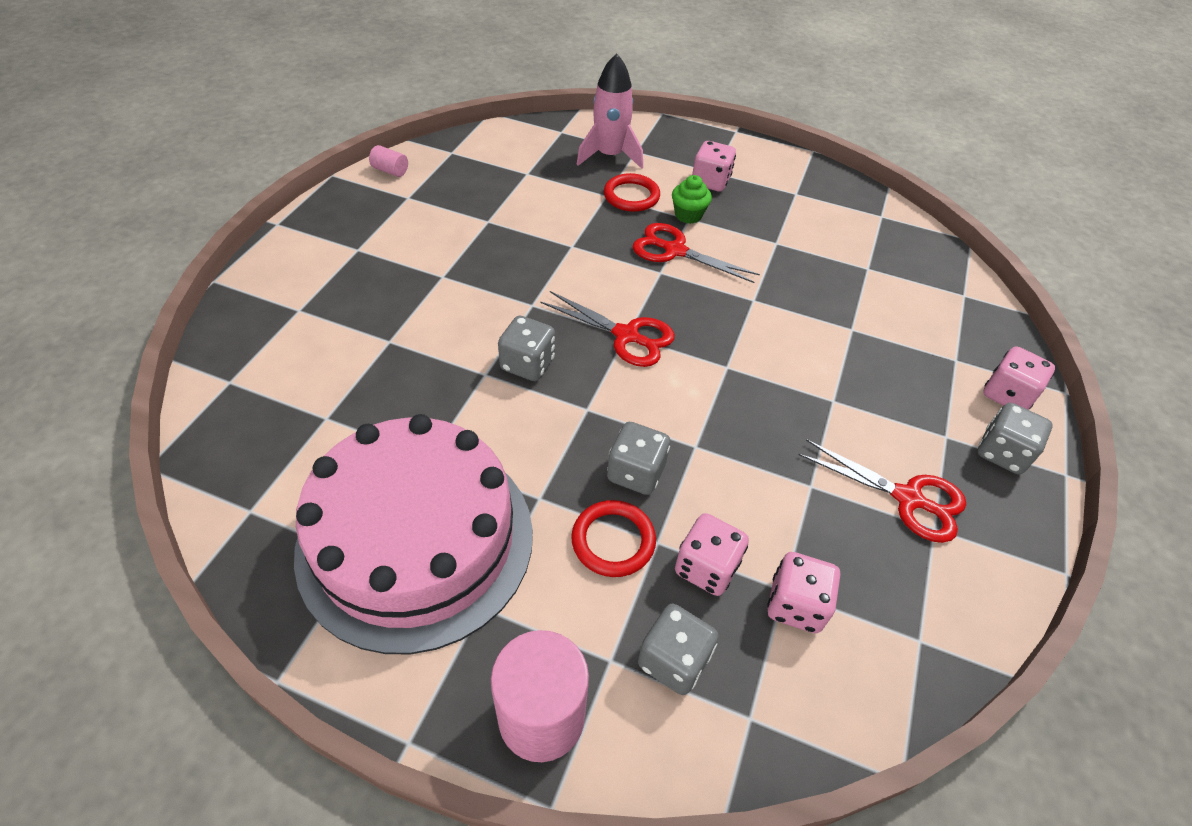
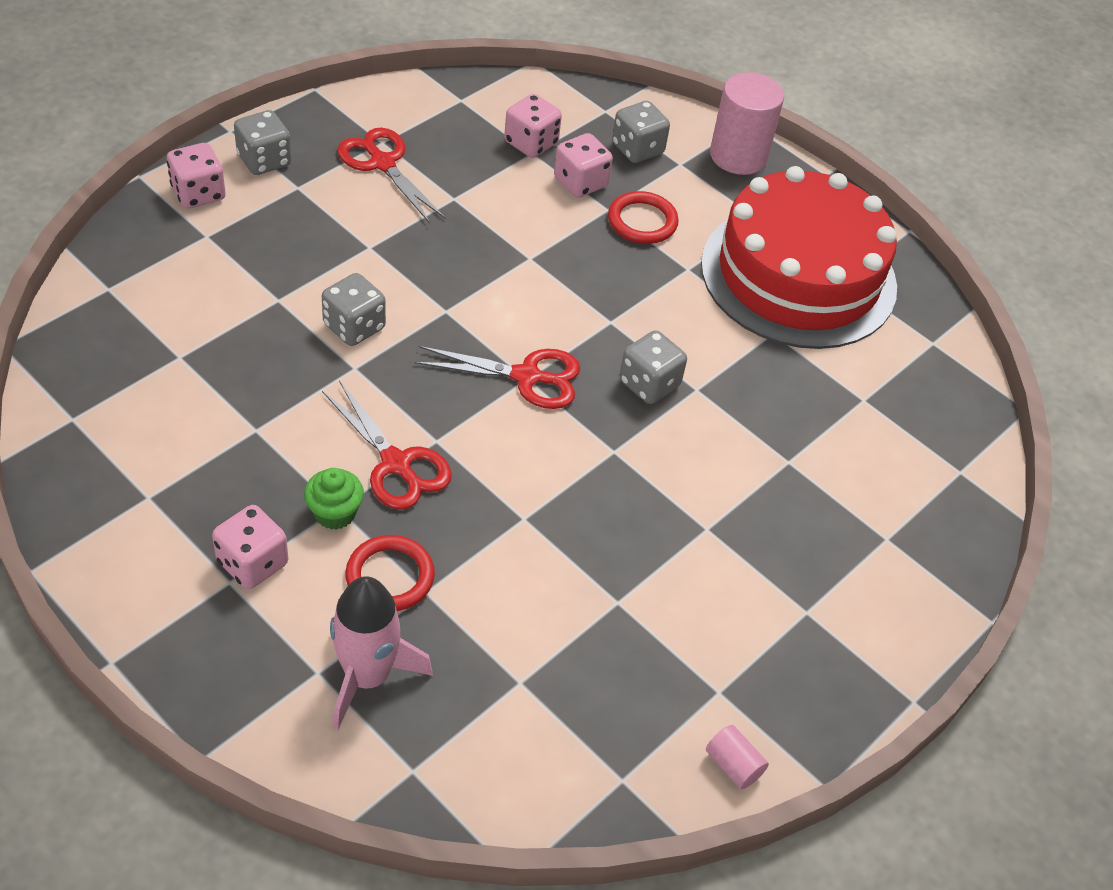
camera: 160 degrees left, 0 degrees up
(416, 540) = (798, 275): pink cake -> red cake
(627, 336) = (527, 377): red scissors -> red scissors turned 135 degrees clockwise
(636, 472) = (596, 257): grey dice -> grey dice (354, 327)

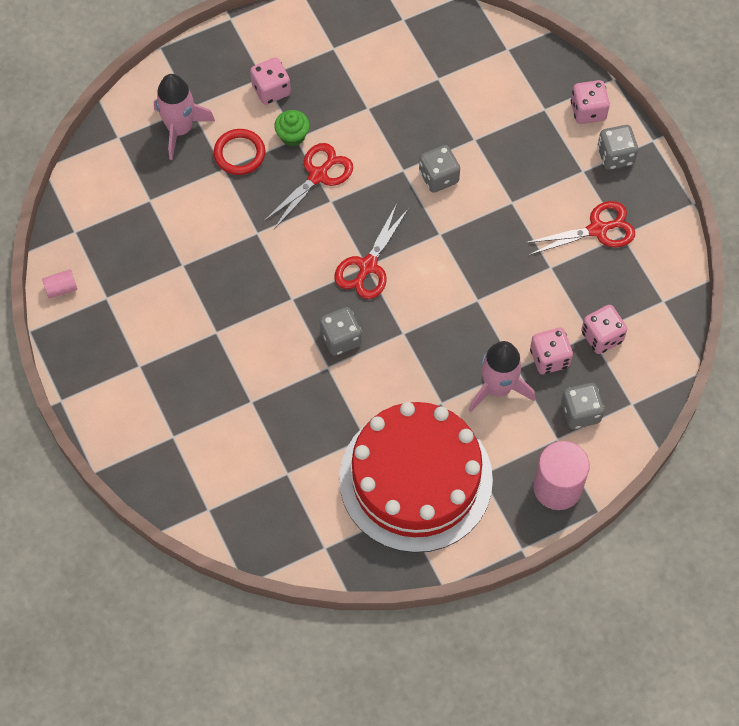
camera: 115 degrees right, 15 degrees up
(397, 464) = (318, 175): red scissors -> red scissors turned 150 degrees clockwise
(642, 221) = (498, 388): red ring -> pink rocket

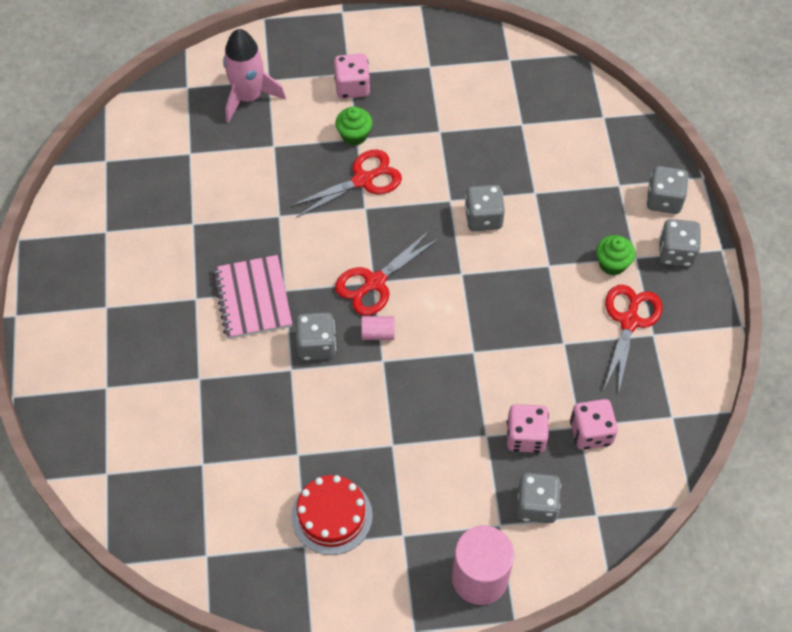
camera: 20 degrees right, 5 degrees down
(61, 288) = (67, 209): pink cylinder -> pink cylinder (378, 333)
(239, 154) = (295, 136): red ring -> none
(267, 315) = (253, 298): none -> pink notebook
(415, 479) = (332, 516): red cake -> red cake, size x0.47
(498, 388) = (458, 449): pink rocket -> none
(565, 183) = (612, 264): none -> green cupcake
(588, 111) = (664, 200): pink dice -> grey dice
(598, 229) = (629, 321): red scissors -> red scissors turned 75 degrees counterclockwise

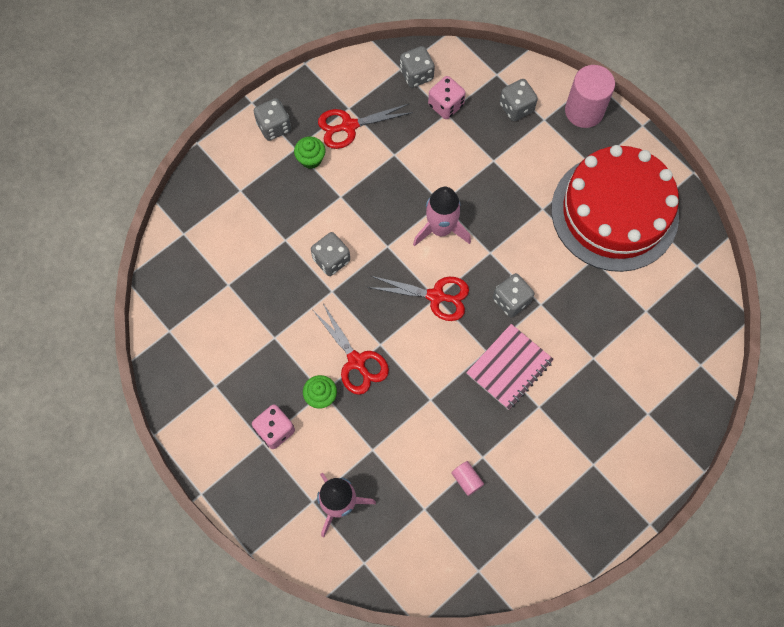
camera: 125 degrees left, 10 degrees up
(332, 516) = (614, 212): red cake -> red cake, size x2.13
(363, 180) = (356, 362): red scissors -> red scissors turned 150 degrees counterclockwise
(378, 333) = (472, 268): pink cylinder -> pink cylinder (466, 480)
(443, 332) = (440, 229): none -> pink rocket
(525, 436) = (477, 138): pink dice -> none
(664, 200) = (234, 156): grey dice -> grey dice (416, 75)

